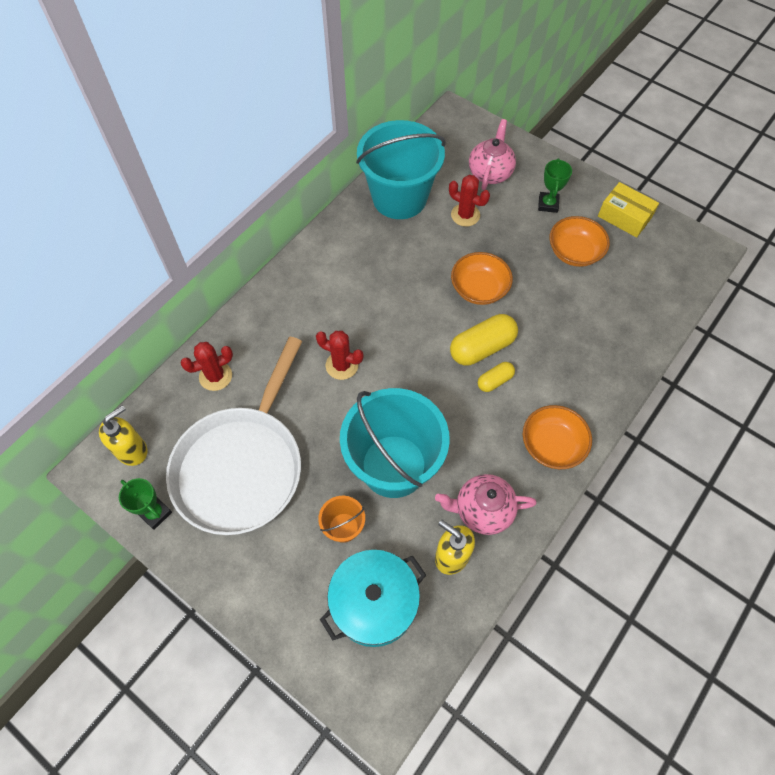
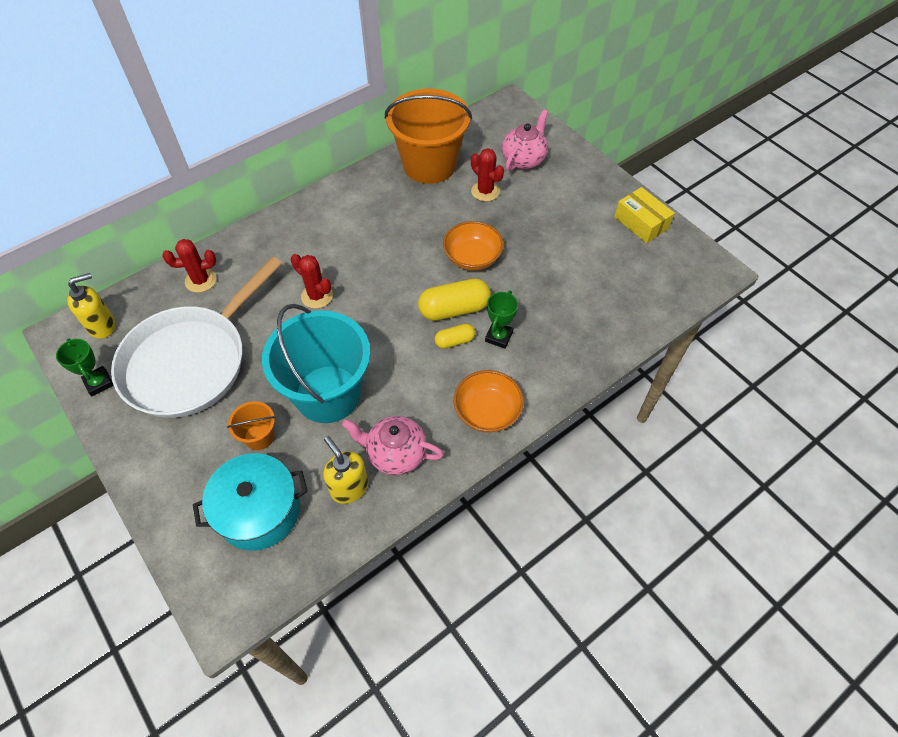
camera: 15 degrees right, 5 degrees down
(399, 198) = (429, 165): turquoise bucket -> orange bucket
(548, 204) = (569, 197): green trophy -> green trophy (498, 337)
(574, 252) = (578, 244): orange bowl -> none

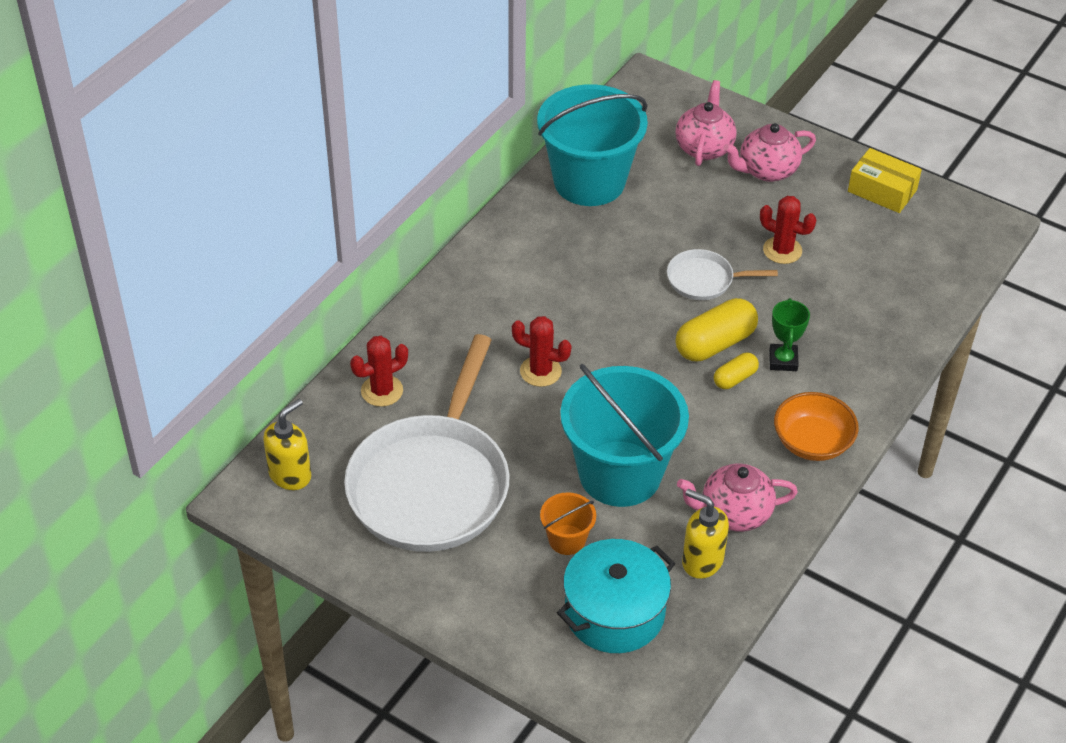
camera: 20 degrees left, 10 degrees down
(99, 383) = (332, 538): green trophy -> none
(429, 165) = (589, 181): orange bucket -> turquoise bucket
(472, 257) = (704, 280): orange bowl -> white pan
(485, 191) = (677, 198): red cactus -> red cactus (782, 250)
(561, 187) = (766, 171): none -> pink teapot

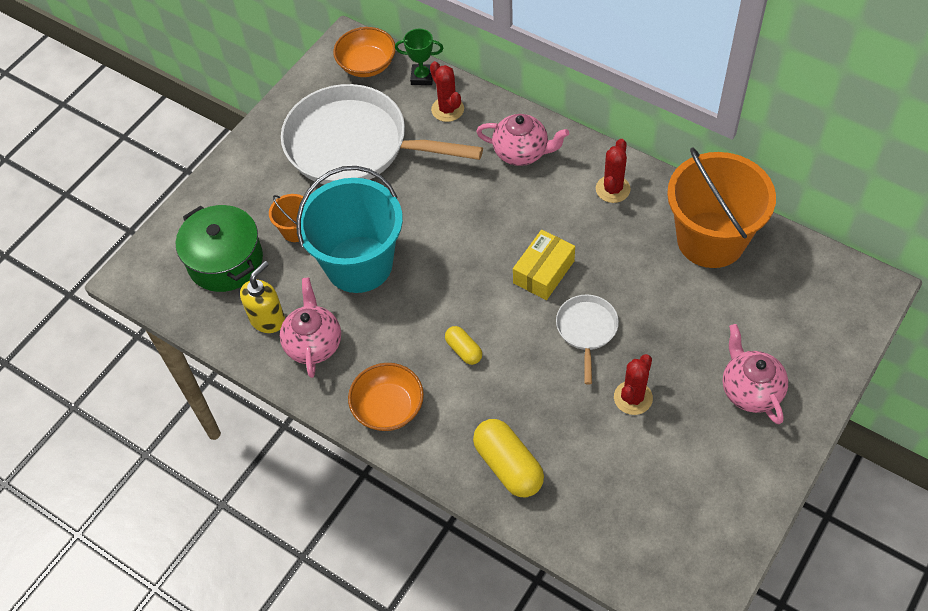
camera: 95 degrees right, 10 degrees up
(290, 475) = (367, 65): yellow soap dispenser -> orange bowl
(540, 371) = (469, 209): red cactus -> red cactus (612, 189)
(589, 181) = (711, 239): turquoise bucket -> orange bucket
(614, 613) = (225, 261): turquoise pot -> green pot
(704, 147) = (777, 335): pink teapot -> pink teapot (522, 152)
(715, 344) = (505, 336): yellow capsule -> yellow capsule (508, 466)
(783, 360) = (486, 390): green trophy -> green trophy (422, 77)
(882, 191) = (735, 499): yellow box -> yellow box (543, 272)

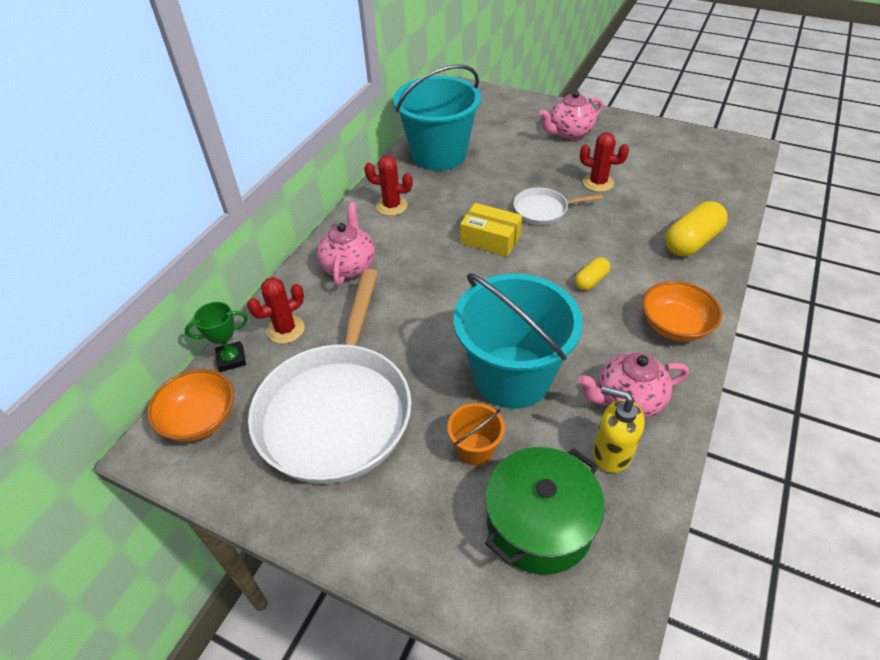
camera: 100 degrees left, 10 degrees down
(422, 77) = (231, 359): green trophy -> green trophy turned 75 degrees clockwise
(711, 239) = (439, 154): orange bucket -> turquoise bucket

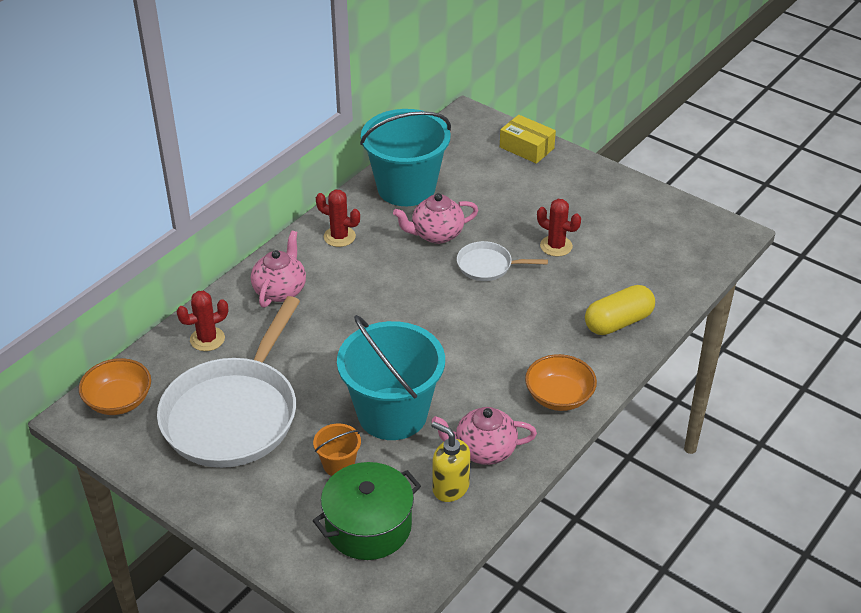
camera: 10 degrees right, 5 degrees down
(231, 359) = (154, 356): green trophy -> none
(490, 239) = (423, 286): yellow box -> yellow box (526, 148)
(569, 133) = (552, 185): pink teapot -> pink teapot (436, 234)
(591, 281) = (501, 343): yellow capsule -> none

